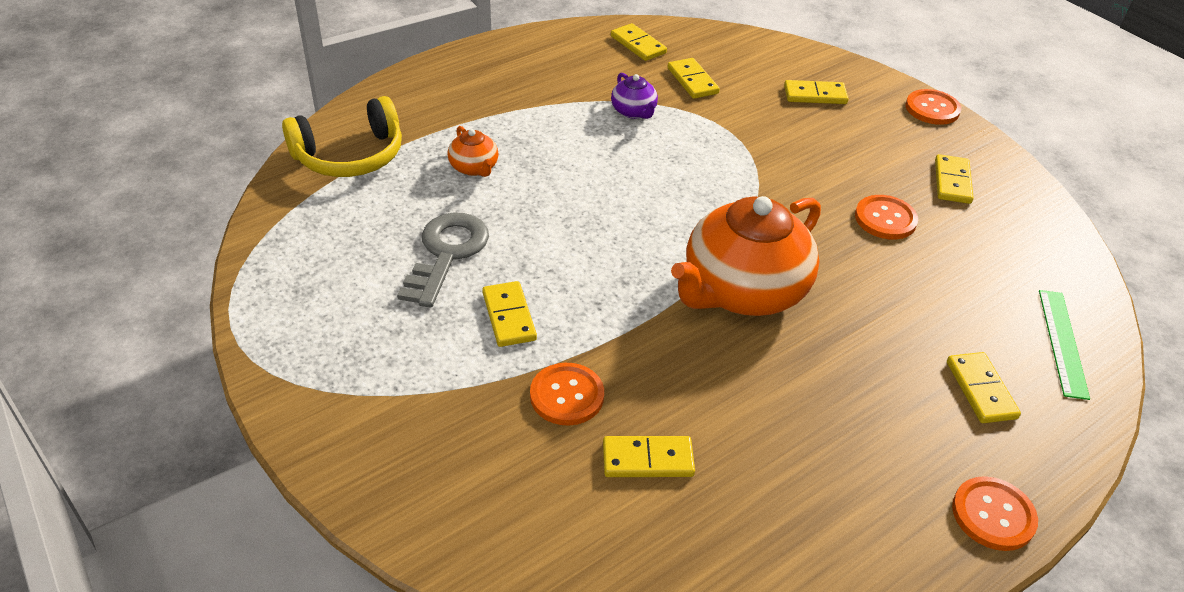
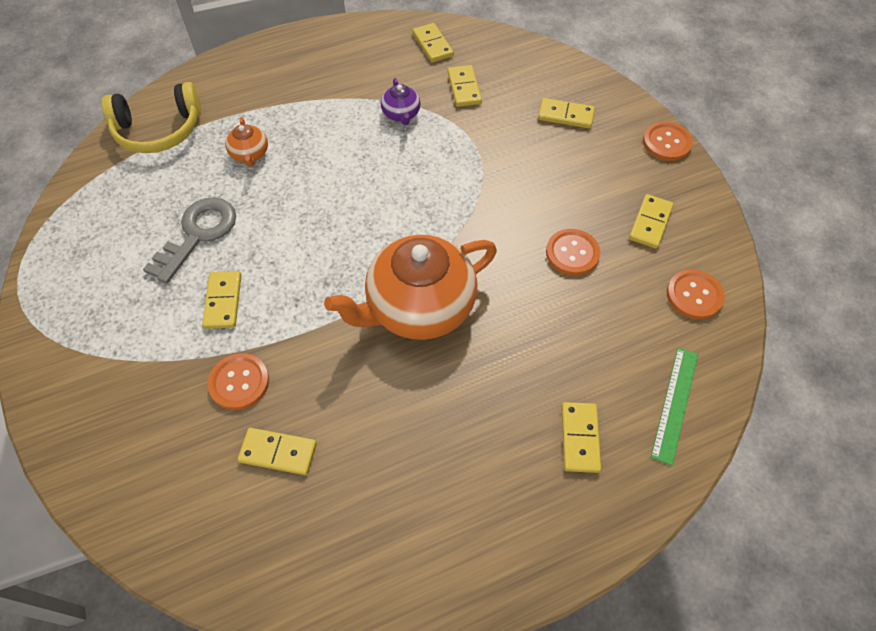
camera: 15 degrees right, 15 degrees up
(993, 515) = (535, 559): orange button -> orange button (694, 295)

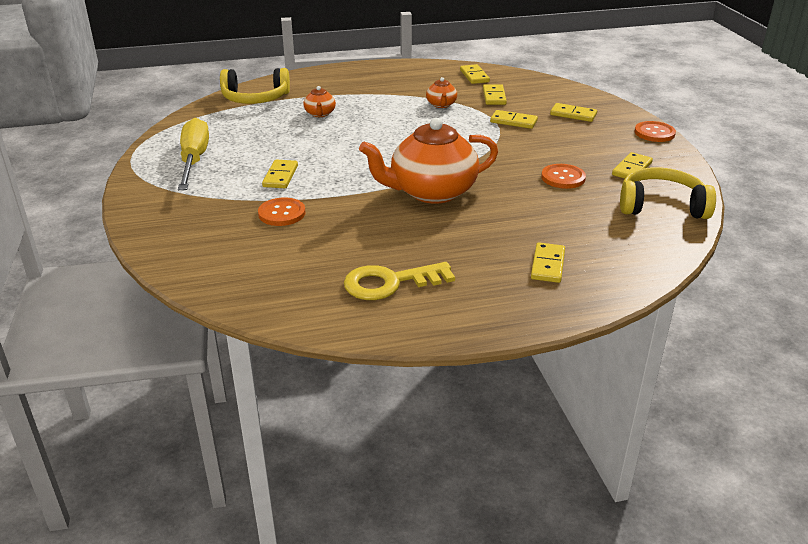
camera: 10 degrees right, 25 degrees down
(103, 281) = (194, 160): none -> yellow screwdriver
(198, 234) = (270, 145): grey key -> none
(278, 452) = (302, 248): yellow domino -> yellow domino (513, 121)
(399, 507) = (390, 283): none -> yellow key
(401, 114) = (441, 105): purple teapot -> orange teapot
(674, 404) = (633, 256): green ruler -> none
(694, 295) = (661, 206): orange button -> yellow headphones

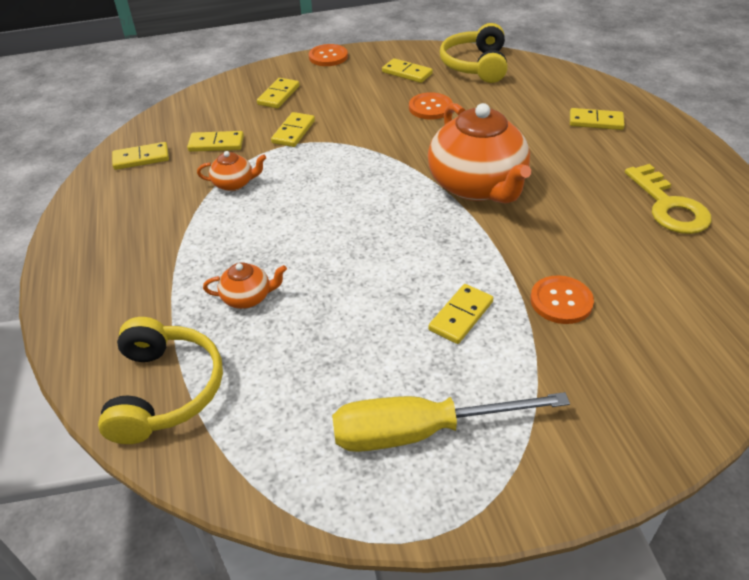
camera: 90 degrees left, 10 degrees up
(280, 176) = (461, 316): yellow domino -> yellow domino turned 60 degrees counterclockwise

